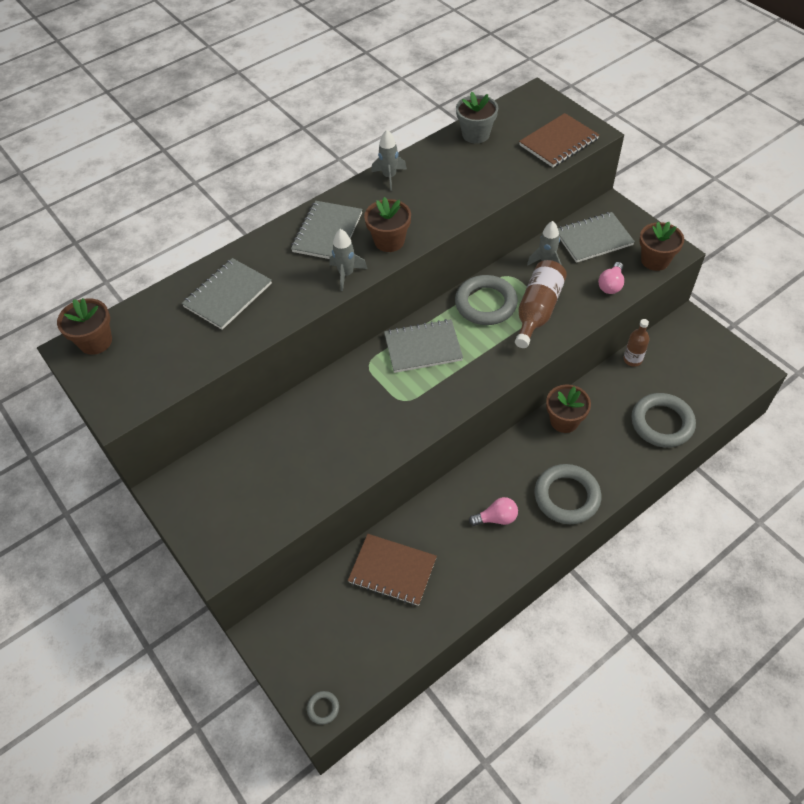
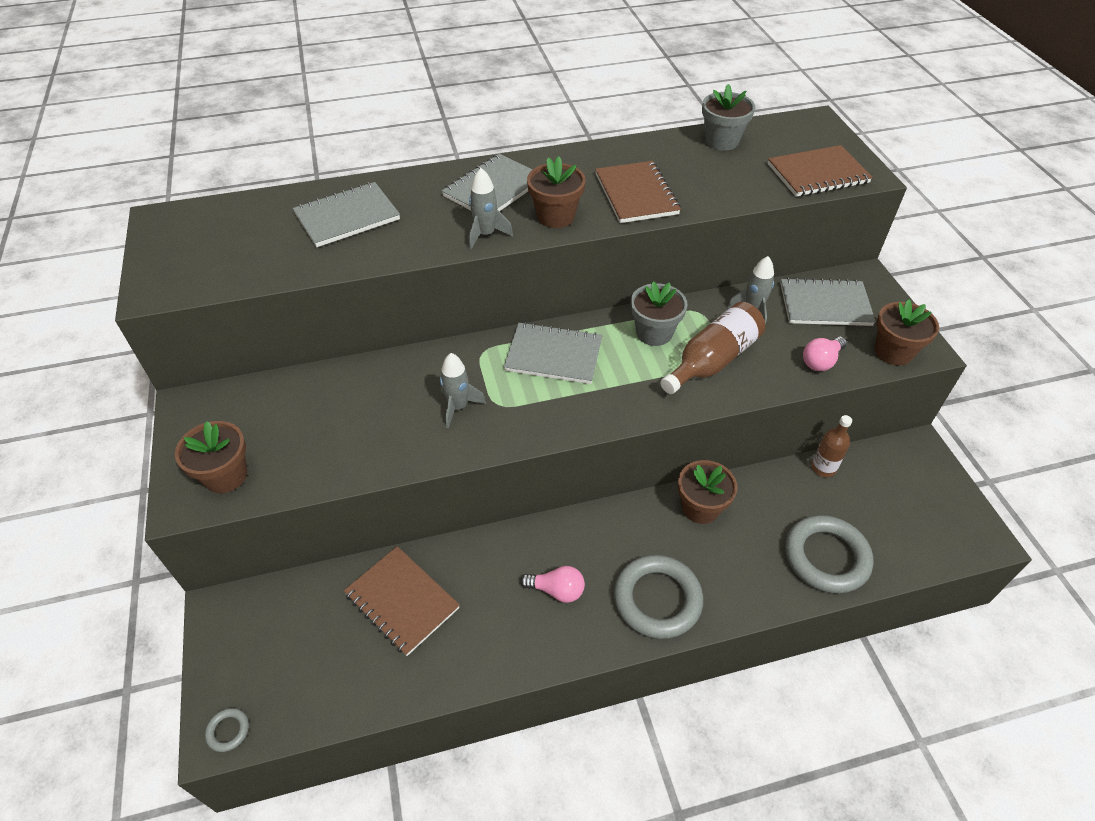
camera: 20 degrees right, 5 degrees down
(95, 341) = (187, 219): brown flower pot -> brown flower pot (225, 475)
(389, 177) = (597, 155): grey rocket -> grey rocket (458, 407)
(438, 202) = (636, 194): none -> brown notebook
(485, 303) = (654, 333): grey ring -> grey flower pot

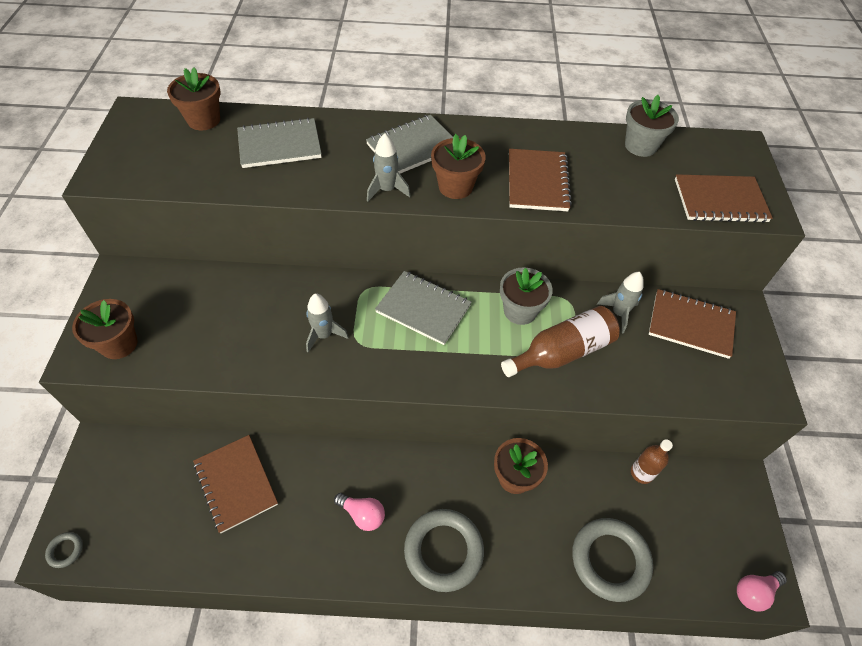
camera: 15 degrees right, 5 degrees up
(821, 361) = (663, 381): pink light bulb -> pink light bulb (754, 592)
(825, 304) = (691, 325): grey notebook -> brown notebook
(893, 352) = (738, 390): brown flower pot -> brown flower pot (204, 120)

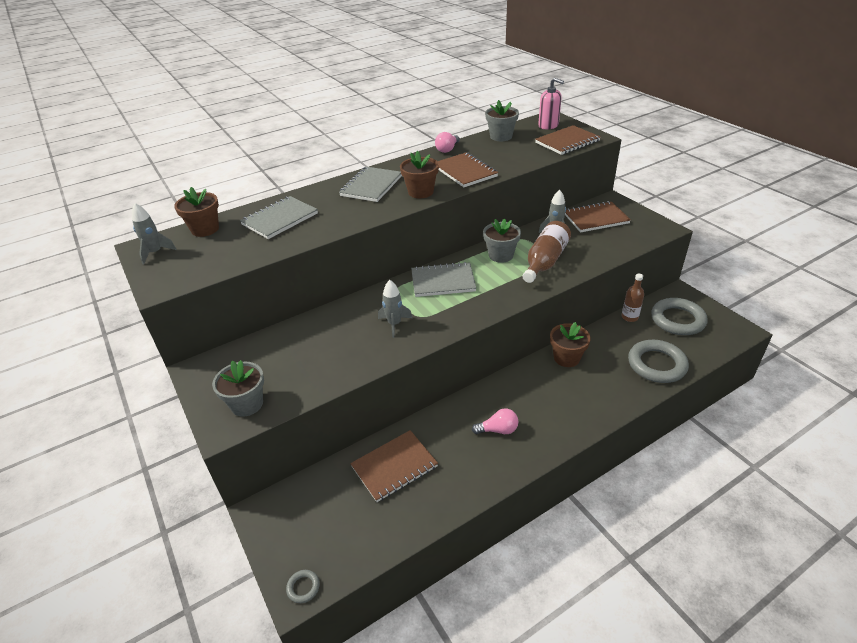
camera: 30 degrees left, 15 degrees down
(119, 344) = (247, 404): brown flower pot -> grey flower pot
(236, 484) = (394, 467): brown notebook -> brown notebook turned 60 degrees counterclockwise
(387, 190) = (380, 210): grey rocket -> grey rocket (155, 253)
(443, 551) = (566, 417): grey ring -> grey ring (677, 320)
(724, 158) = (548, 125): none -> pink soap dispenser
(754, 592) = (735, 335): pink light bulb -> pink light bulb (447, 149)

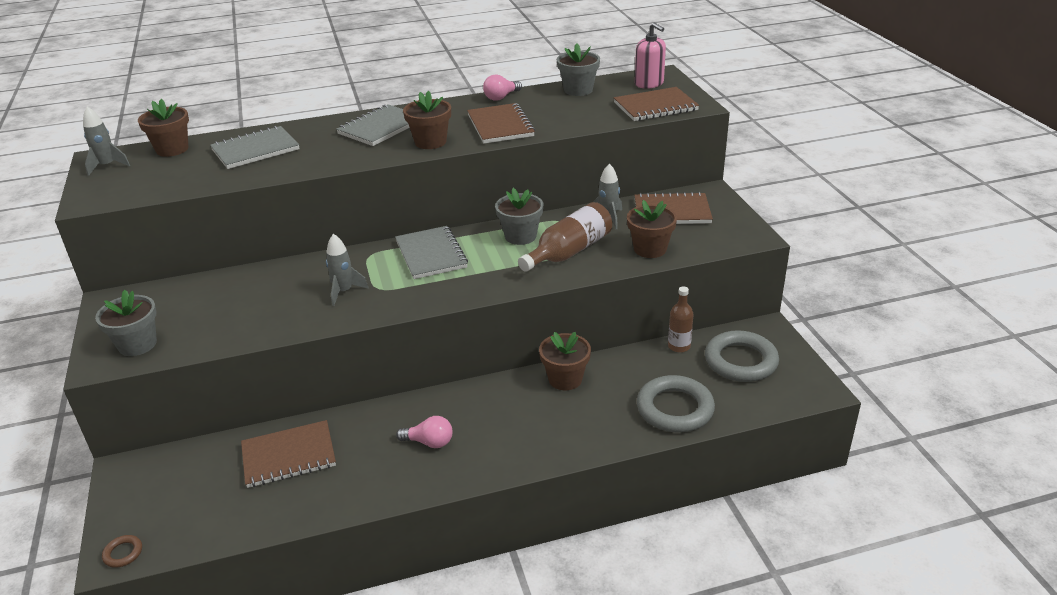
camera: 15 degrees right, 5 degrees down
(303, 587) = (123, 553): grey ring -> brown ring
(443, 281) = (431, 254): grey notebook -> grey notebook turned 60 degrees clockwise
(601, 249) = (650, 249): none -> brown flower pot

